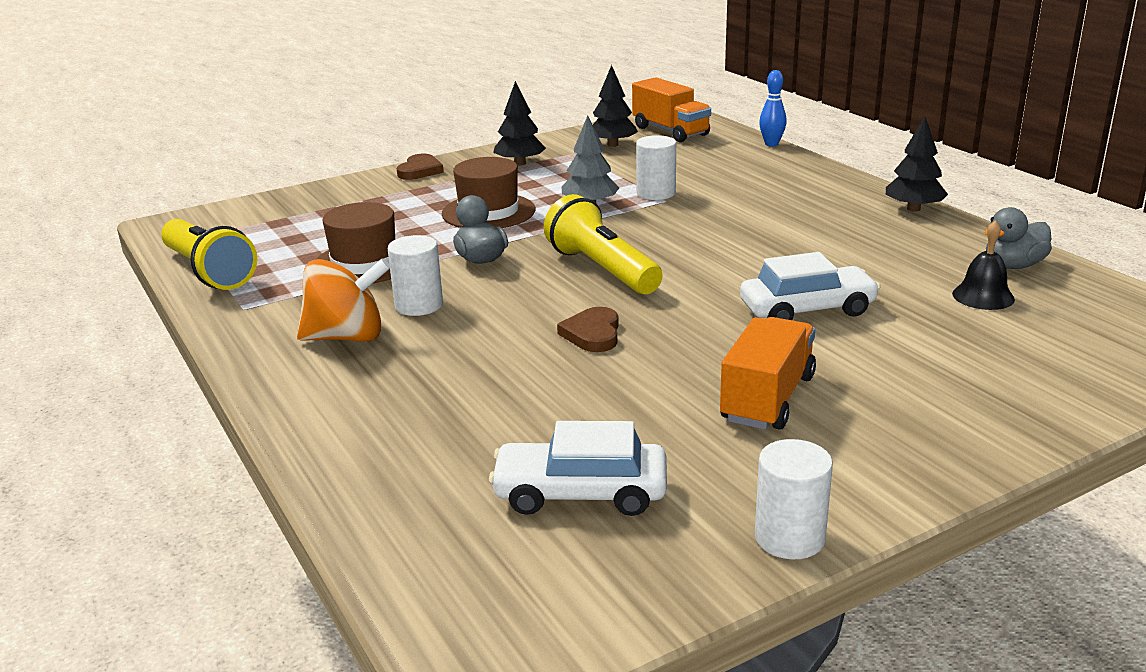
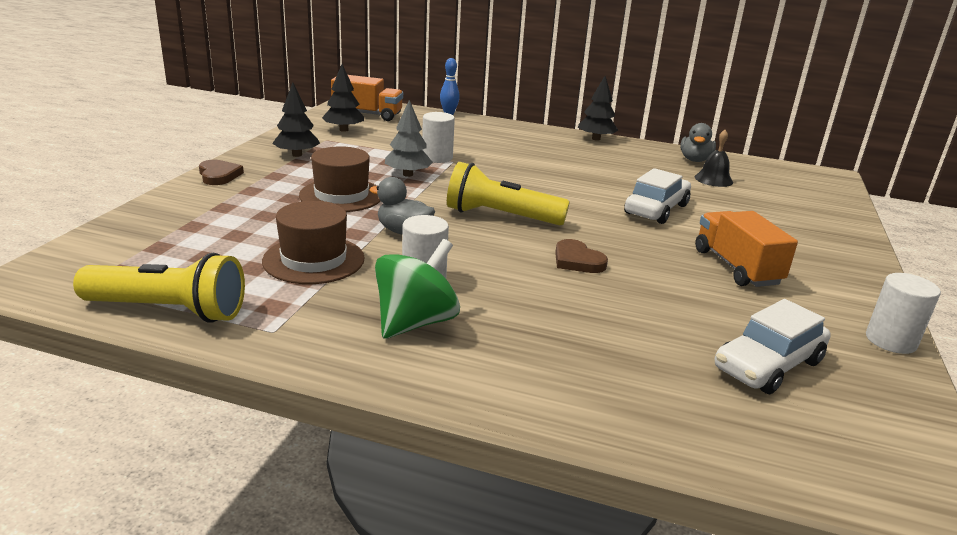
camera: 45 degrees left, 0 degrees up
(347, 337) = (415, 322): orange spinning top -> green spinning top

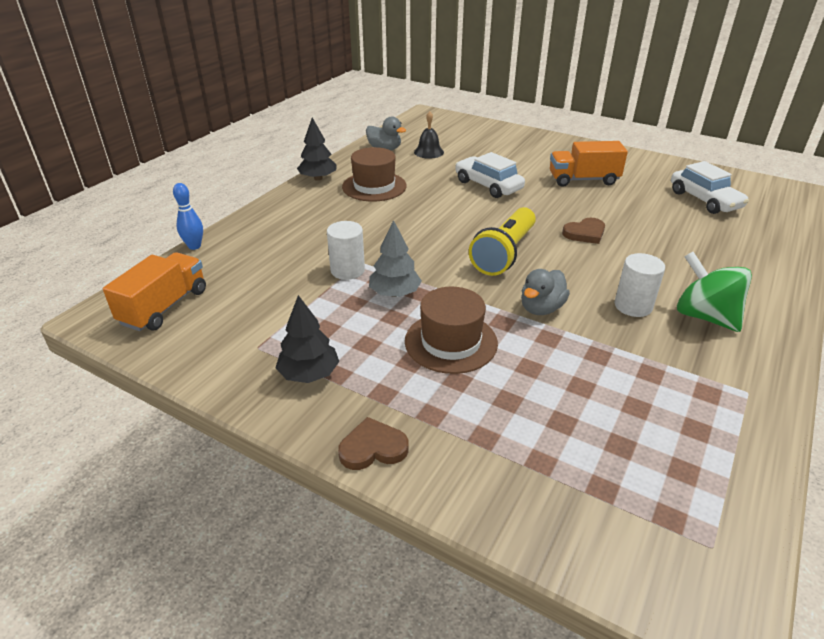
camera: 75 degrees left, 10 degrees up
(169, 310) = (739, 464): yellow flashlight -> none
(314, 260) = (610, 366): brown hat -> brown hat (374, 186)
(343, 130) = (222, 330): black tree -> none
(890, 340) = (663, 162): white cylinder -> none

